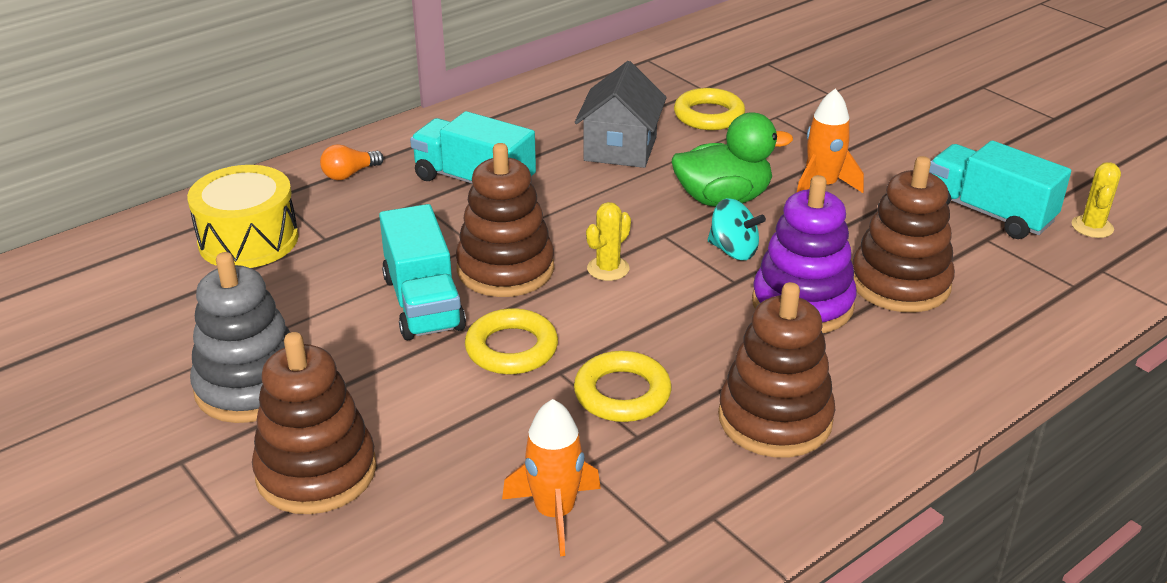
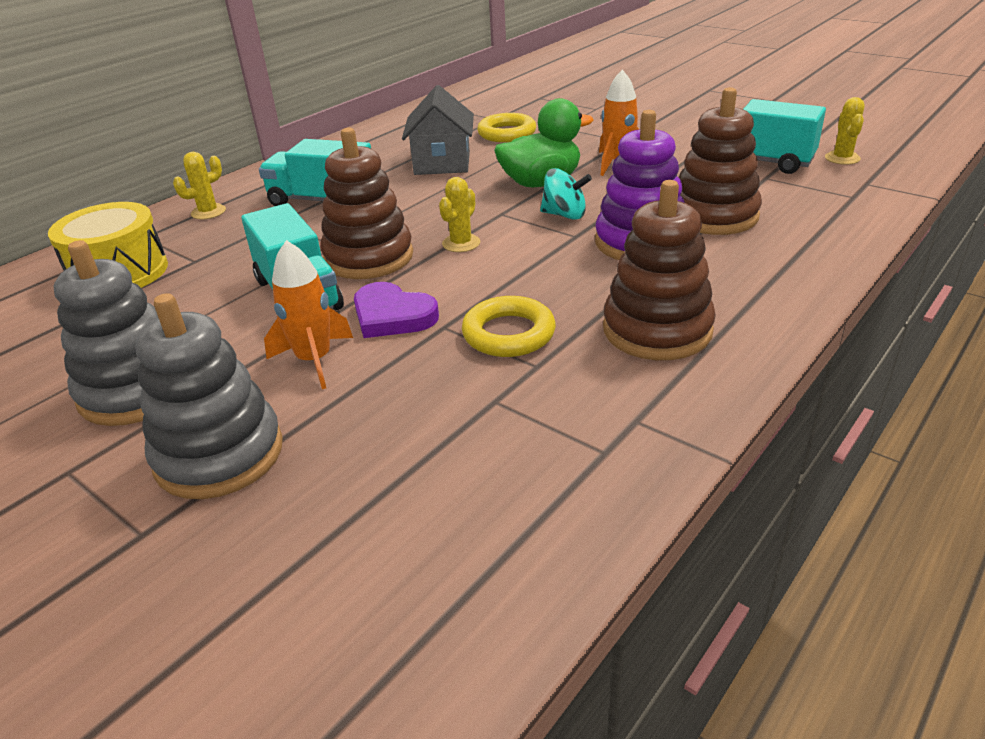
camera: 10 degrees left, 0 degrees up
(316, 472) = (219, 454): brown stacking toy -> grey stacking toy
(349, 174) = (208, 212): orange light bulb -> yellow cactus
(511, 348) = (392, 316): yellow ring -> purple heart
(555, 513) = (479, 446): orange rocket -> orange rocket (314, 360)

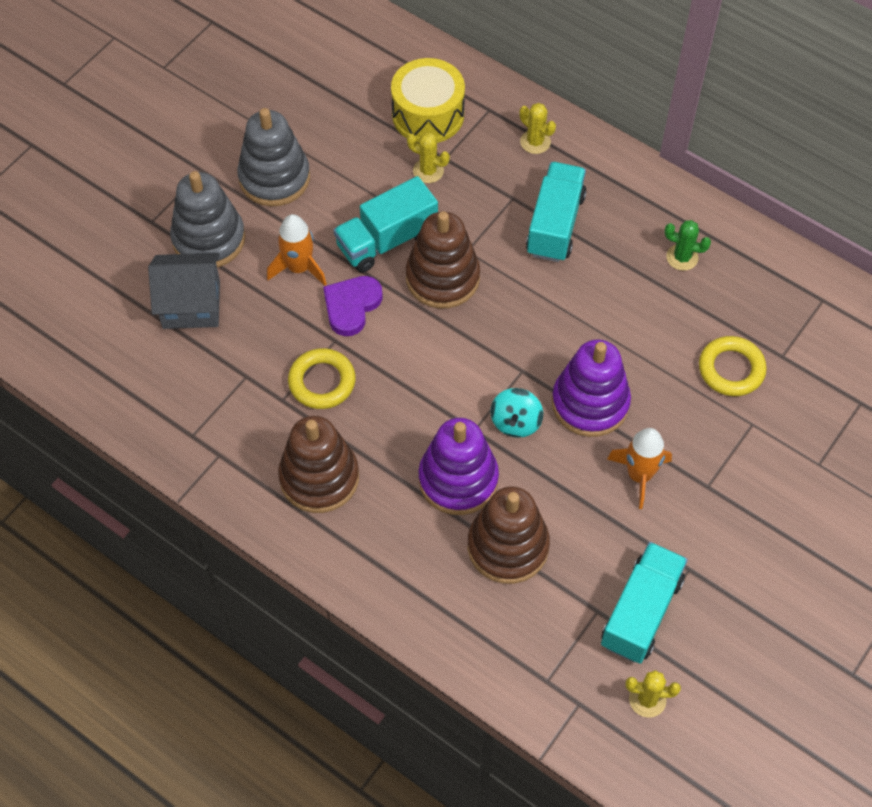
camera: 85 degrees right, 25 degrees up
(385, 150) = (682, 257): none -> green cactus
(442, 163) = (644, 313): grey house -> grey house (191, 304)
(461, 243) = (463, 342): yellow cactus -> yellow cactus (428, 171)
(541, 183) = (590, 403): green duck -> purple stacking toy

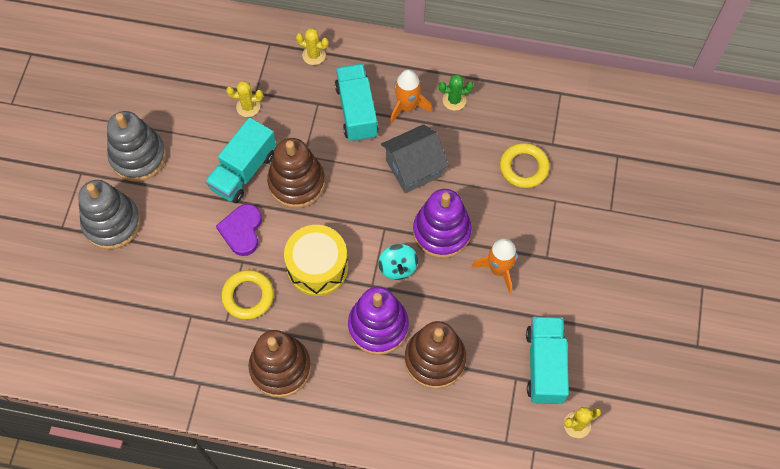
camera: 25 degrees left, 5 degrees up
(191, 304) = (124, 278): grey house -> grey house (414, 168)
(299, 268) = (190, 218): orange rocket -> orange rocket (407, 107)
(428, 115) = (227, 64): yellow drum -> yellow drum (317, 267)

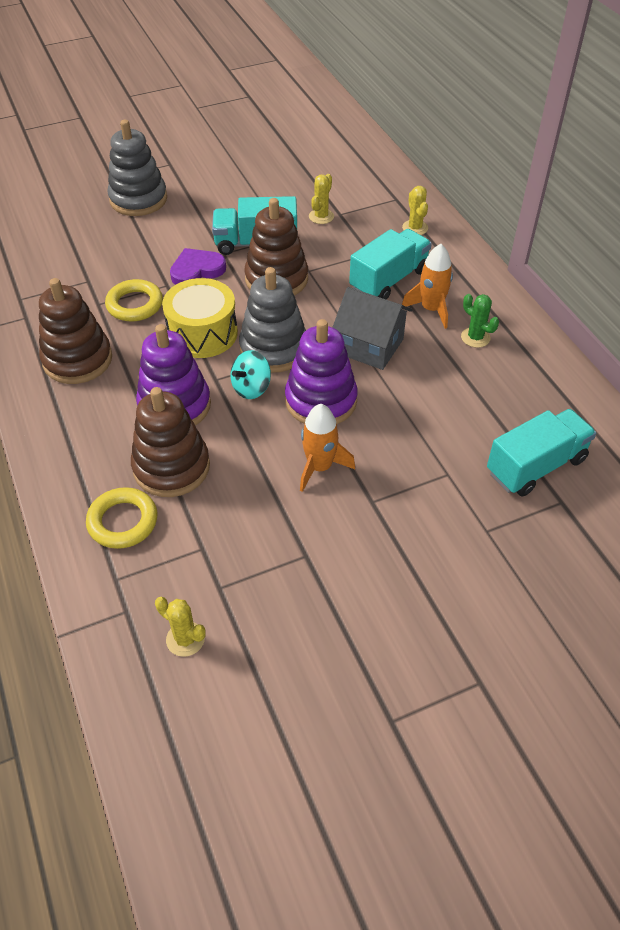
camera: 55 degrees right, 15 degrees down
(138, 157) = (212, 183): grey stacking toy -> grey stacking toy (274, 349)
(248, 107) = (321, 216): yellow cactus -> yellow cactus turned 60 degrees clockwise
(524, 167) = (459, 427): yellow ring -> yellow ring (123, 521)
(544, 365) = (237, 567): turquoise truck -> turquoise truck (536, 466)

